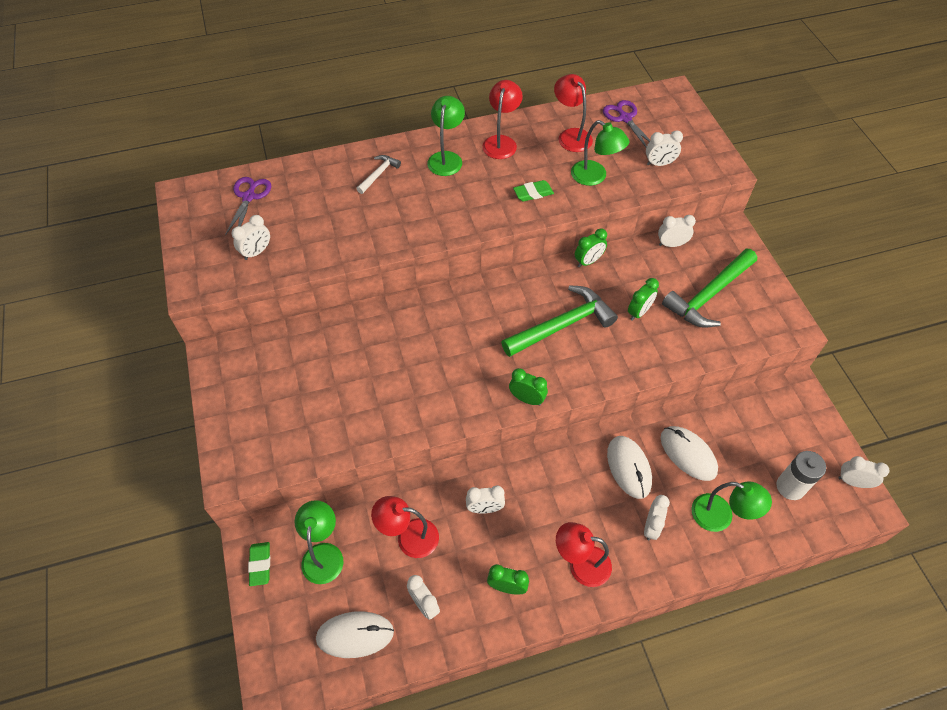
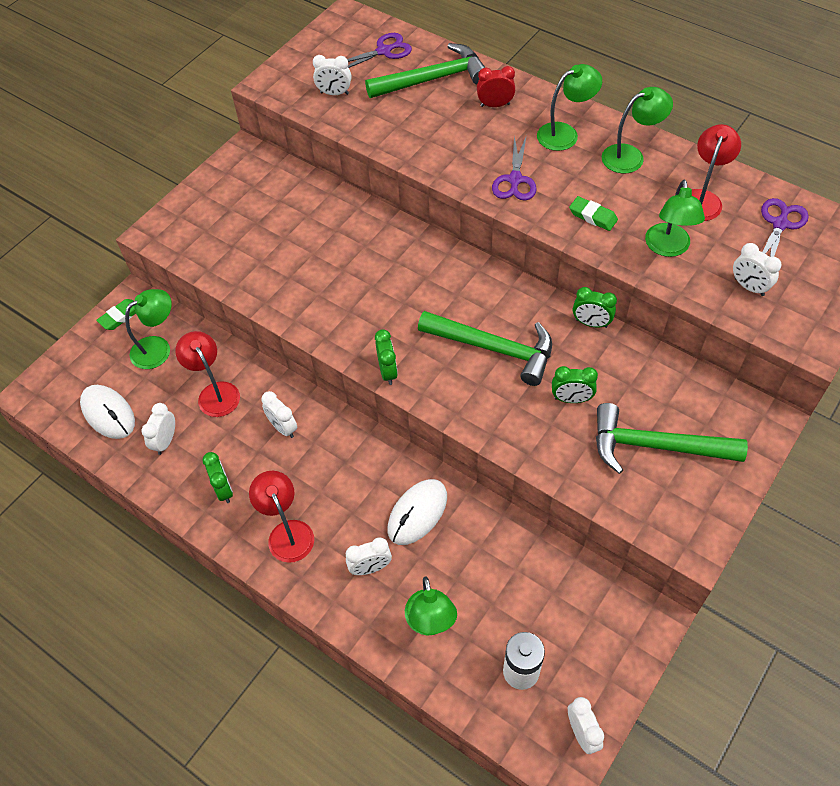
camera: 55 degrees right, 0 degrees up
(313, 188) = (433, 79): none -> green hammer
(379, 174) = (495, 105): white hammer -> red clock
(459, 209) = (515, 180): none -> purple scissors
(501, 142) = (630, 156): red lamp -> green lamp
(671, 244) = (689, 377): white clock -> none
(688, 454) = (477, 555): white mouse -> none

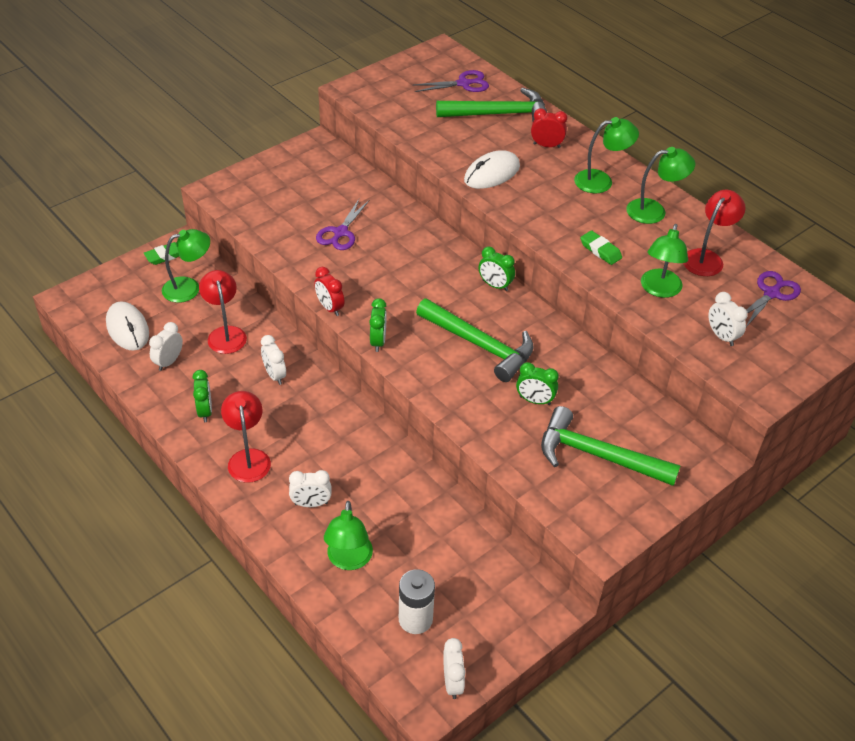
camera: 10 degrees right, 10 degrees down
(324, 345) = (330, 308): none -> red clock
(334, 93) = (407, 107): white clock -> none
(417, 513) = (369, 471): white mouse -> white mouse (492, 173)
(515, 180) = (541, 207): purple scissors -> purple scissors (340, 232)
(591, 323) = (576, 345): green clock -> green clock (495, 285)

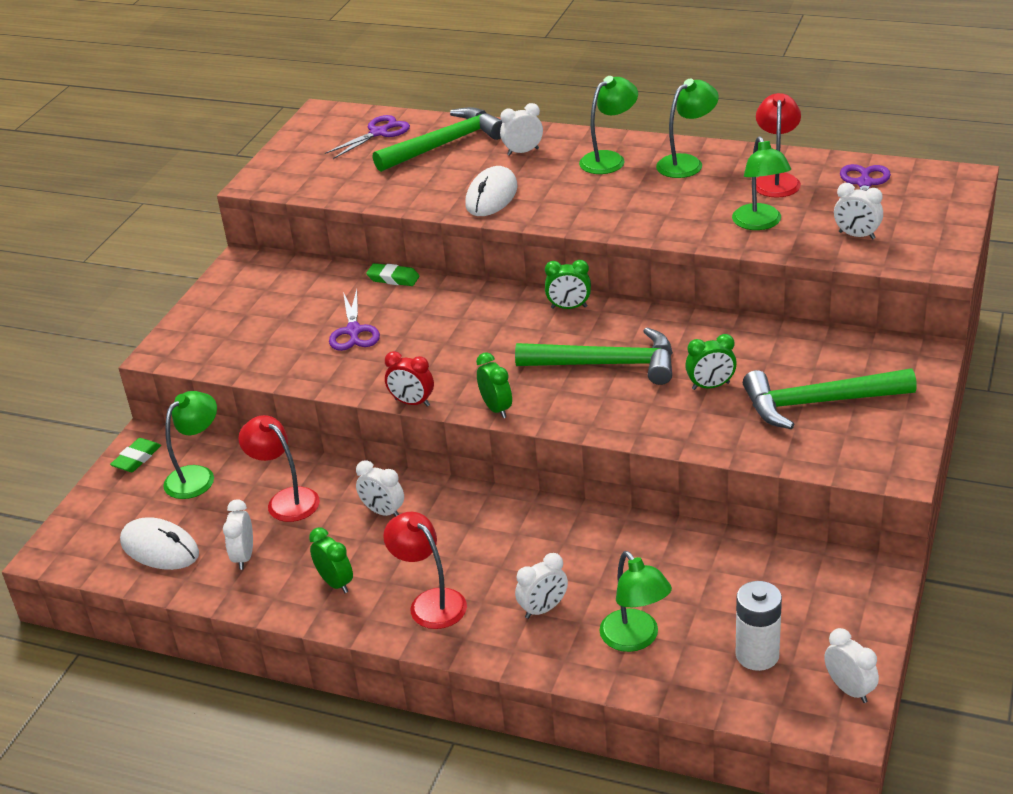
camera: 25 degrees left, 10 degrees down
(546, 145) = (523, 152): red clock -> white clock
(600, 250) = (670, 215): green eraser -> green eraser (393, 278)

